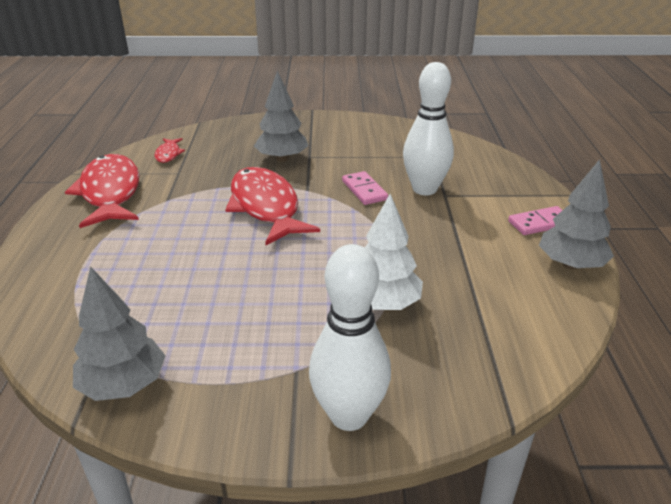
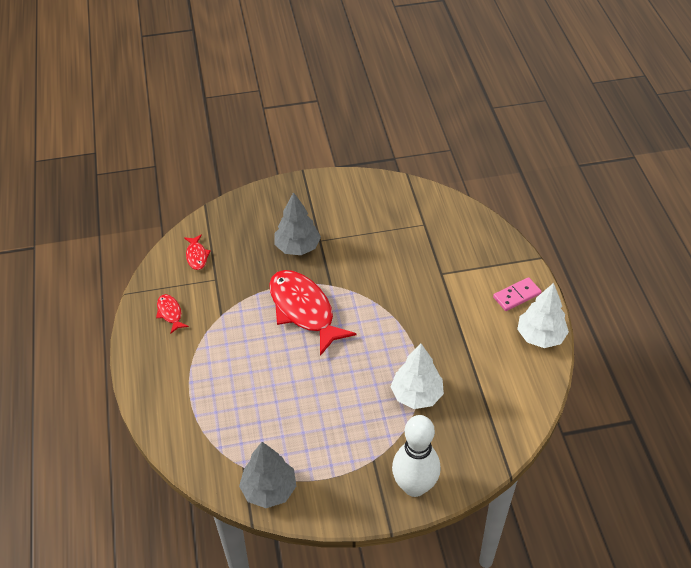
camera: 10 degrees left, 15 degrees up
(110, 193) = (170, 313): red fish -> red fish, size x0.44
(364, 190) = (376, 278): pink domino -> none
(424, 189) = (424, 269): white bowling pin -> none
(570, 264) = (540, 336): grey tree -> white tree

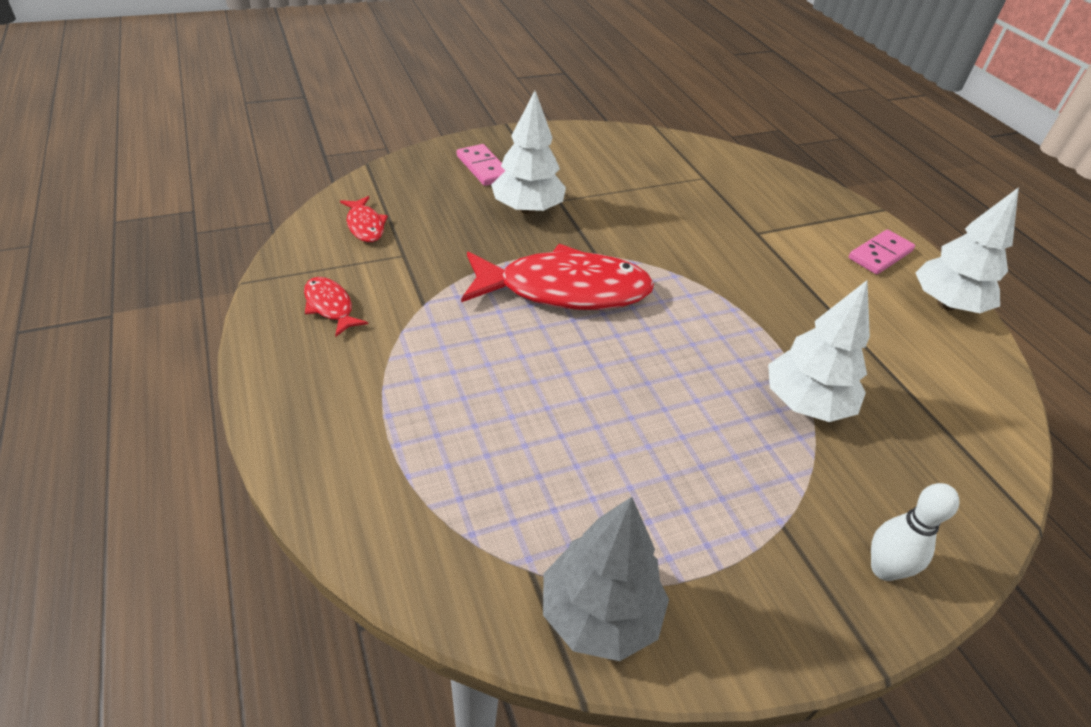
camera: 15 degrees left, 5 degrees down
(278, 211) = (483, 168): none -> pink domino
(297, 247) = (527, 209): grey tree -> white tree
(303, 310) = (564, 290): red fish -> red fish turned 135 degrees clockwise
(414, 486) = (884, 569): white bowling pin -> white bowling pin, size x0.55

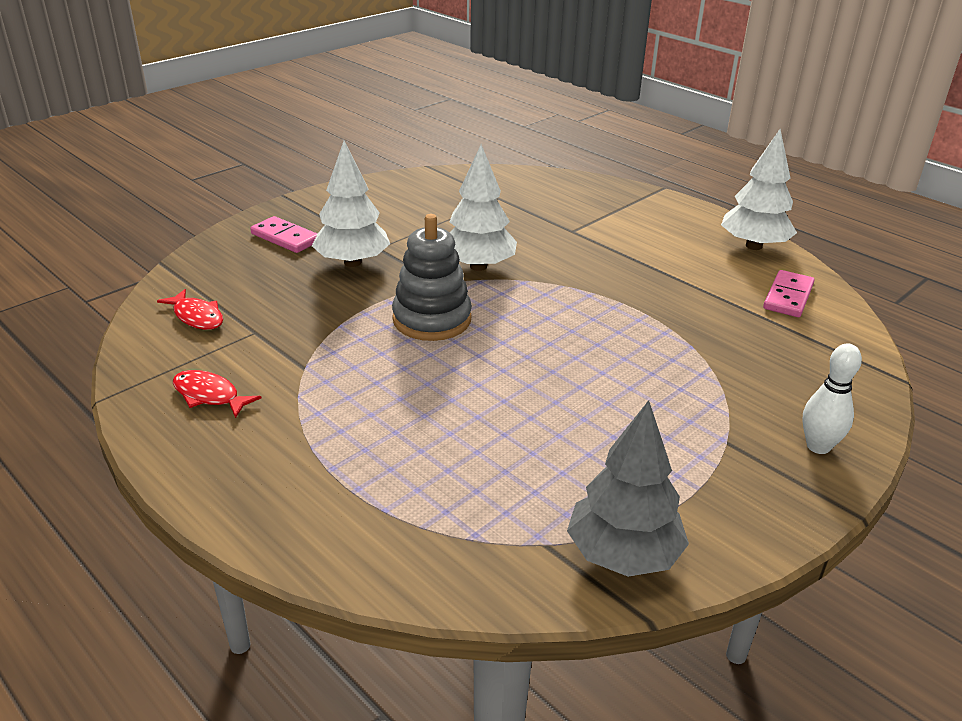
camera: 20 degrees left, 10 degrees down
(564, 290) = (432, 319): red fish -> grey stacking toy
(806, 403) = (690, 348): white tree -> white tree (478, 266)
(880, 255) = (682, 222): pink domino -> pink domino (788, 297)

